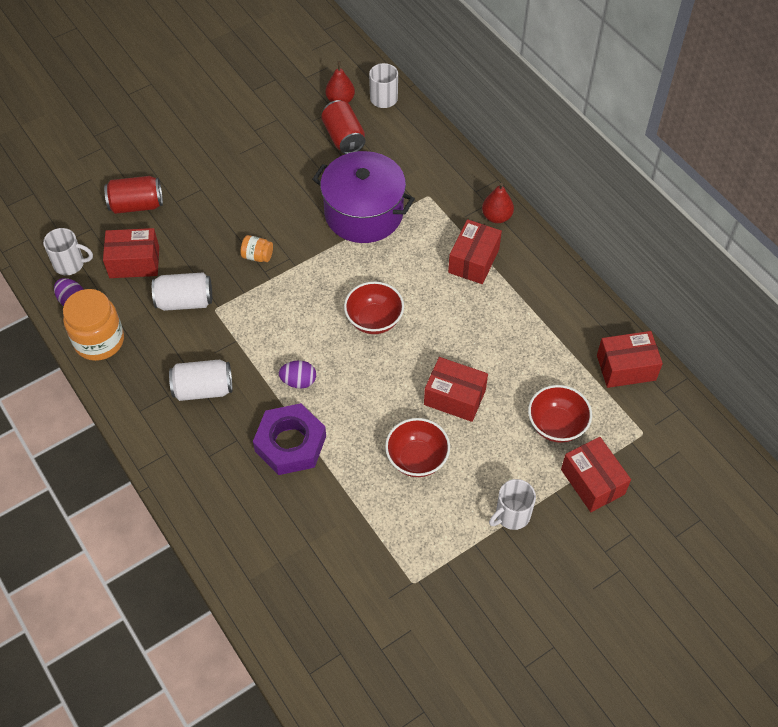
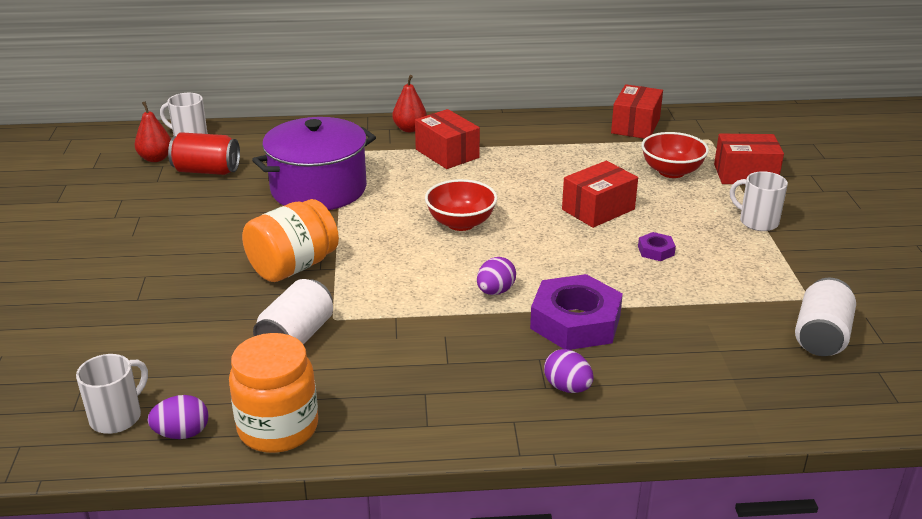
camera: 60 degrees left, 25 degrees down
(134, 262) = (187, 359): red box -> none
(136, 205) = (99, 330): red can -> none
(203, 389) = (442, 362): white can -> white can (821, 336)
(215, 468) = (567, 387): none -> purple egg
(257, 256) = (293, 267): orange jar -> orange jar, size x2.08
(417, 459) = (656, 251): red bowl -> purple nut
(511, 515) = (757, 221): white mug -> white mug turned 135 degrees clockwise

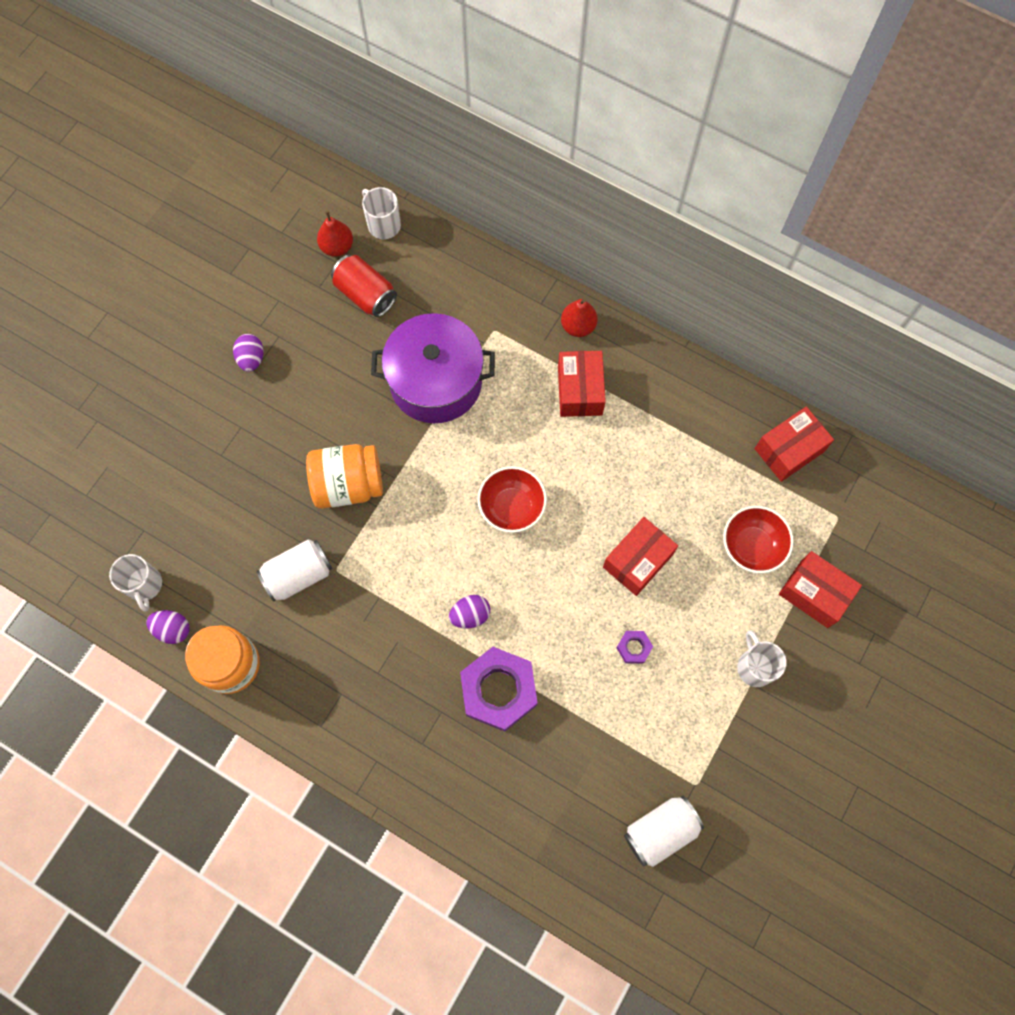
camera: 35 degrees right, 40 degrees up
(117, 417) = (144, 585): white mug -> white mug turned 90 degrees clockwise
(567, 387) = (435, 754): purple egg -> purple egg (251, 359)
(598, 209) = (637, 561): red box -> red box turned 45 degrees counterclockwise

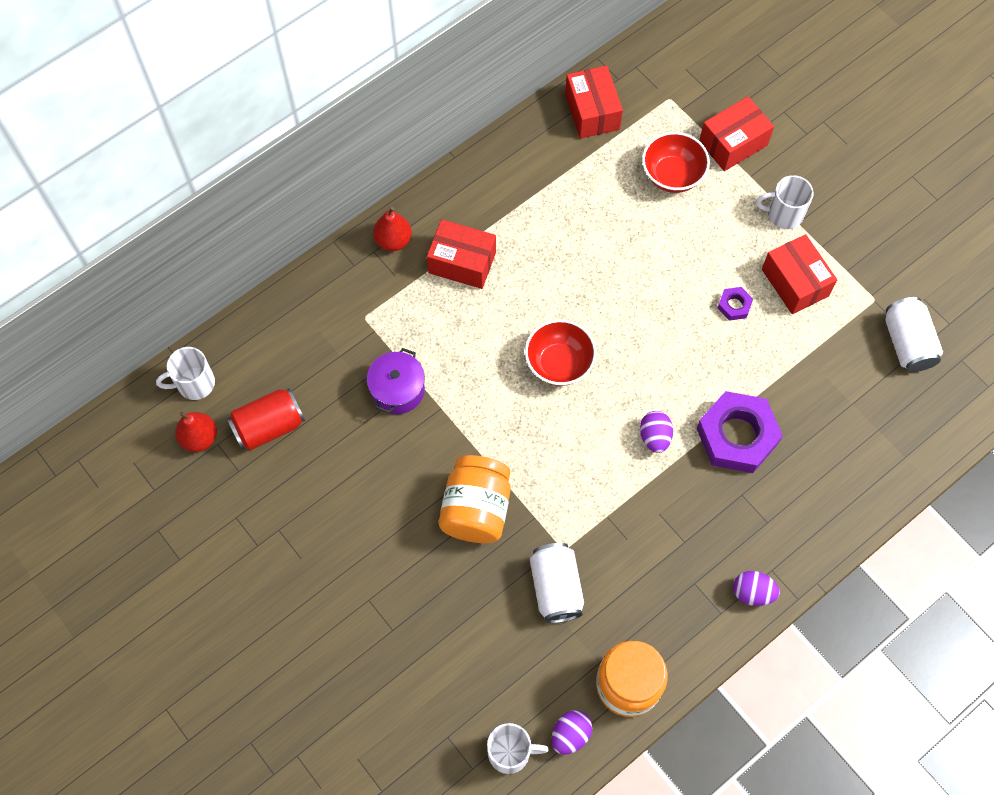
camera: 70 degrees left, 5 degrees down
(251, 359) = (293, 565): purple egg -> purple egg (752, 592)
(436, 381) = (397, 390): purple pot -> purple pot, size x0.54
(637, 561) = (652, 273): red box -> red box (795, 282)

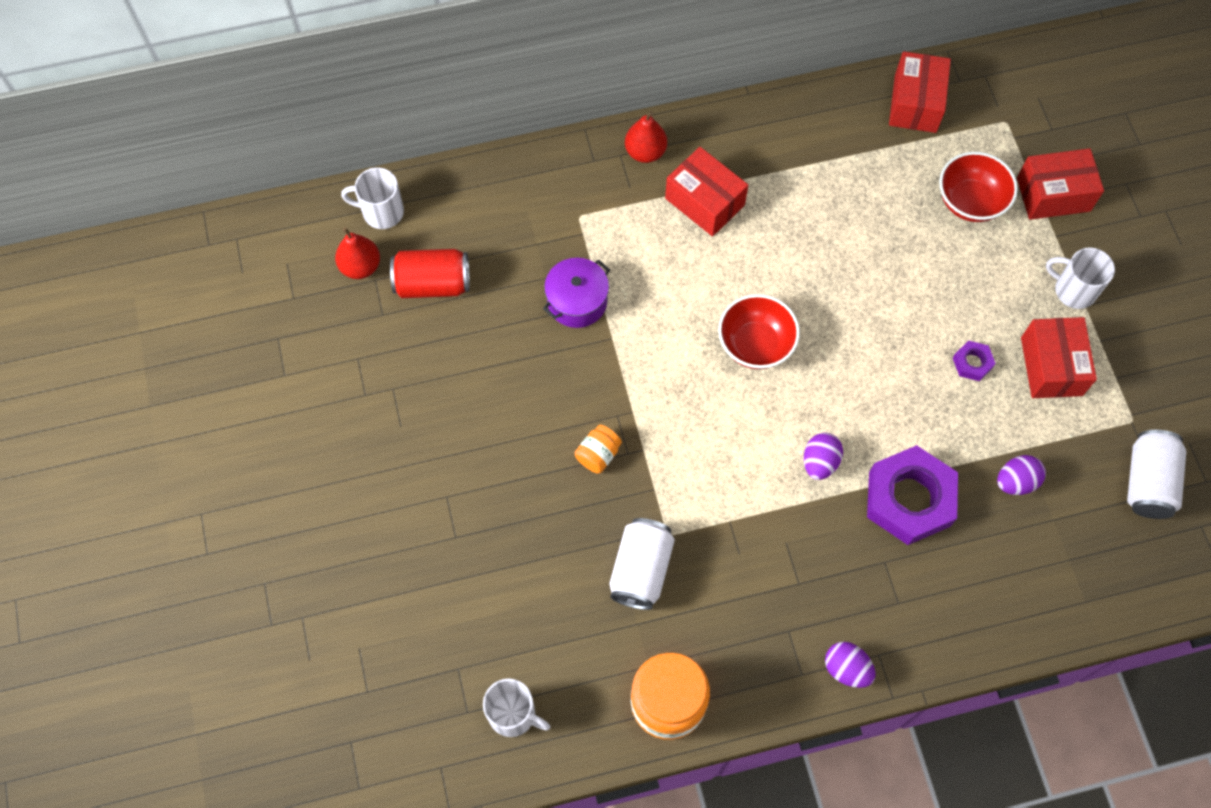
camera: 25 degrees right, 0 degrees up
(476, 509) = (598, 454): orange jar -> orange jar, size x0.48
(570, 735) = (583, 725): purple egg -> purple egg (1015, 481)

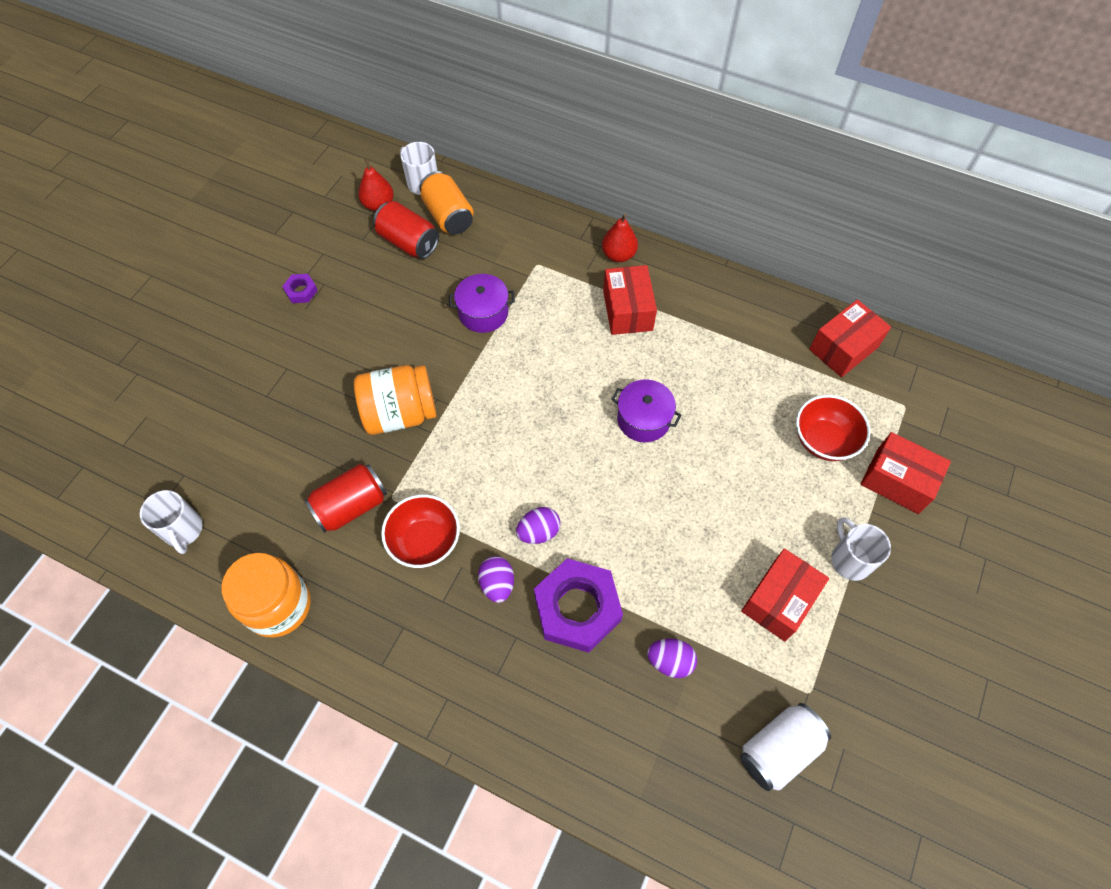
camera: 40 degrees right, 5 degrees down
(444, 228) = (448, 216): none -> orange can
(598, 454) = (400, 413): orange jar -> orange jar, size x2.08
(641, 570) = (351, 506): white can -> red can
(755, 344) = (571, 422): red bowl -> red bowl (425, 541)
(812, 295) = (643, 419): none -> purple pot
(846, 669) = (415, 688): purple egg -> purple egg (497, 584)
(972, 363) = (718, 551): purple nut -> purple nut (301, 291)

